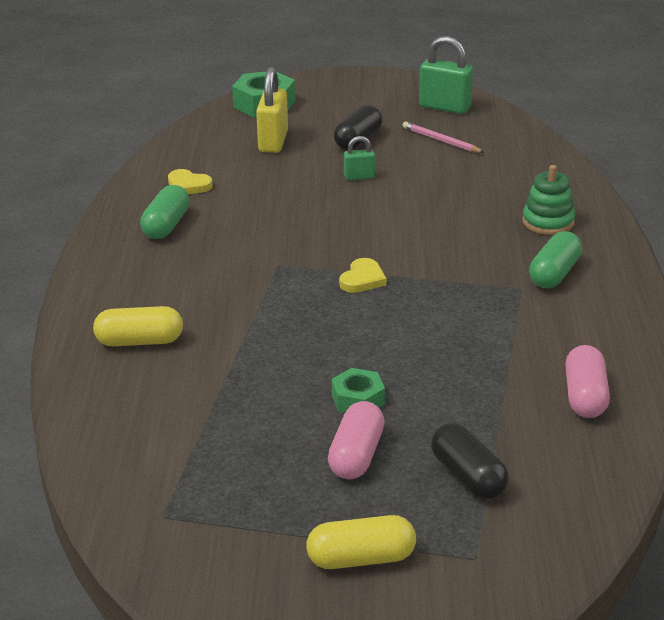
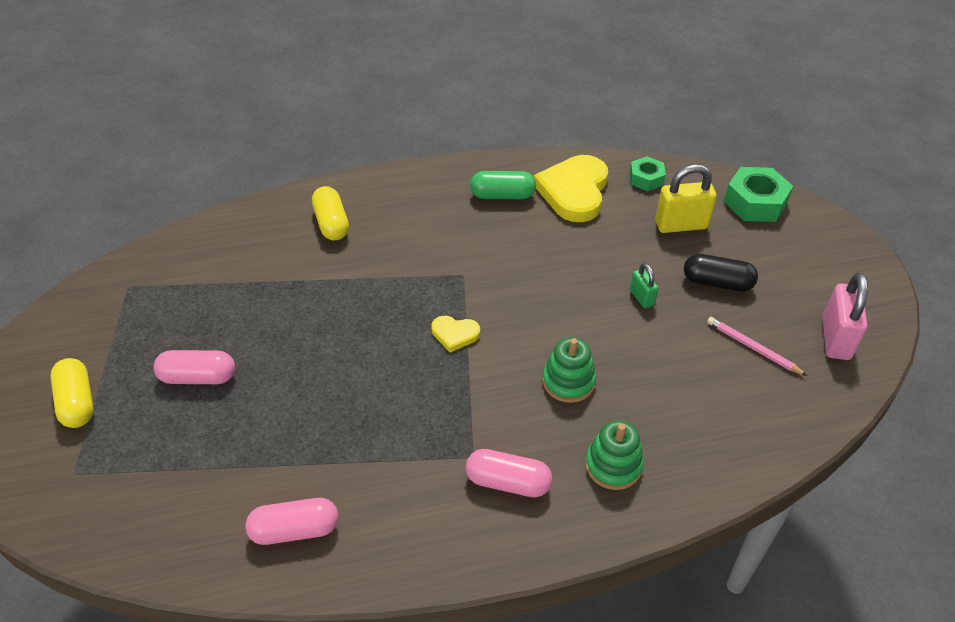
camera: 75 degrees right, 15 degrees up
(188, 185) = (574, 191): yellow heart -> yellow heart, size x2.06
(358, 399) = (272, 364): green nut -> green nut (646, 179)
(441, 141) = (753, 348): pink pencil -> pink pencil turned 75 degrees counterclockwise
(445, 107) = (835, 339): green padlock -> pink padlock
(448, 228) = (568, 381): none -> green stacking toy
(468, 477) = (173, 454): black capsule -> none
(554, 274) = (508, 482): green capsule -> pink capsule

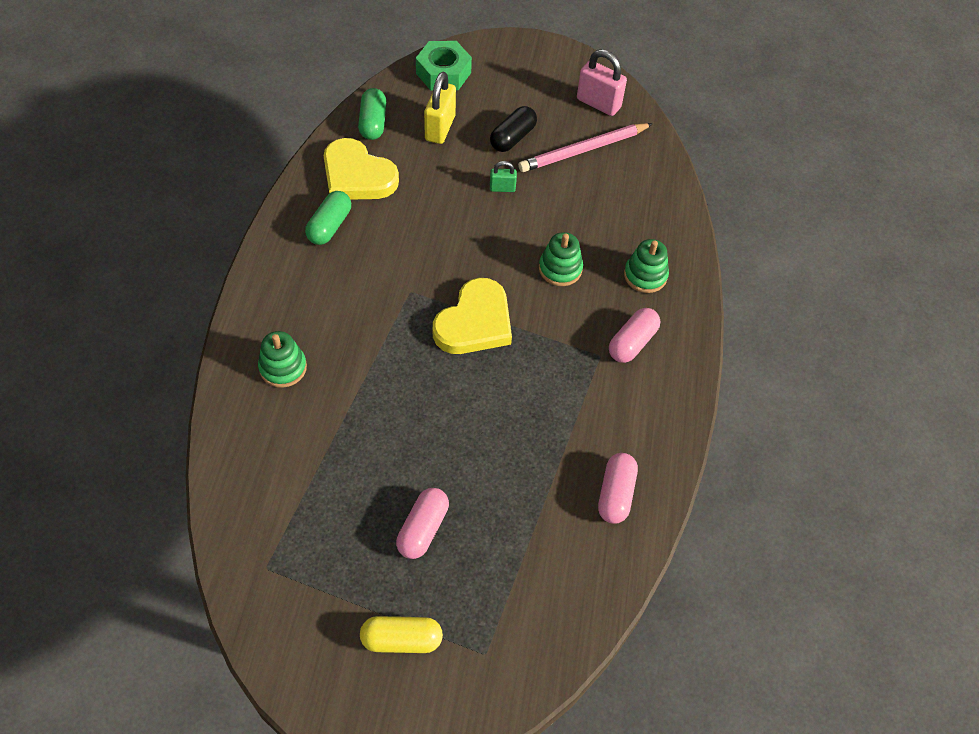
camera: 70 degrees left, 10 degrees up
(331, 223) = (283, 367): yellow capsule -> green stacking toy
(455, 334) = (475, 322): yellow heart -> yellow heart, size x2.06
(646, 179) = (373, 123): green nut -> green capsule
(753, 348) = (583, 150): pink pencil -> pink pencil, size x1.73

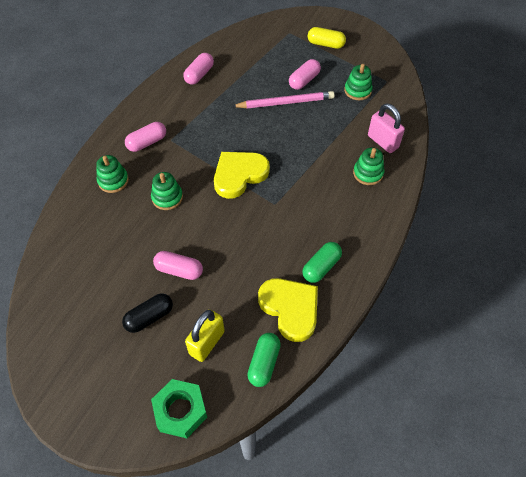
camera: 160 degrees left, 0 degrees up
(319, 530) = (357, 90): none -> green stacking toy
(502, 188) = (179, 270): green padlock -> pink capsule
(583, 150) = (98, 291): pink pencil -> pink pencil (285, 102)
(598, 103) = (57, 337): pink padlock -> pink padlock (383, 142)

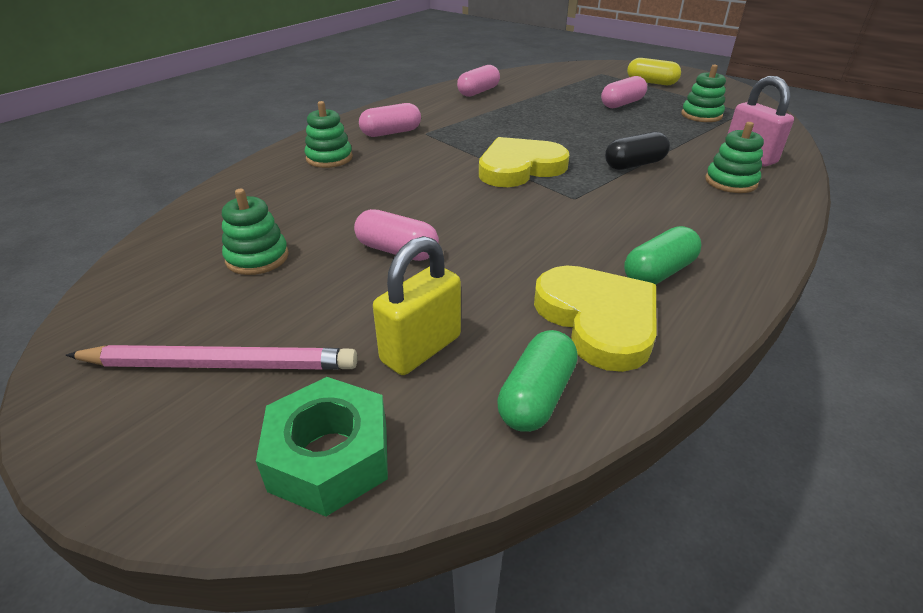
camera: 10 degrees right, 20 degrees down
(149, 317) = (322, 301): black capsule -> black capsule (634, 164)
(167, 197) = (403, 178): green stacking toy -> green stacking toy (257, 258)
(285, 102) = (595, 117): pink pencil -> pink pencil (220, 364)

